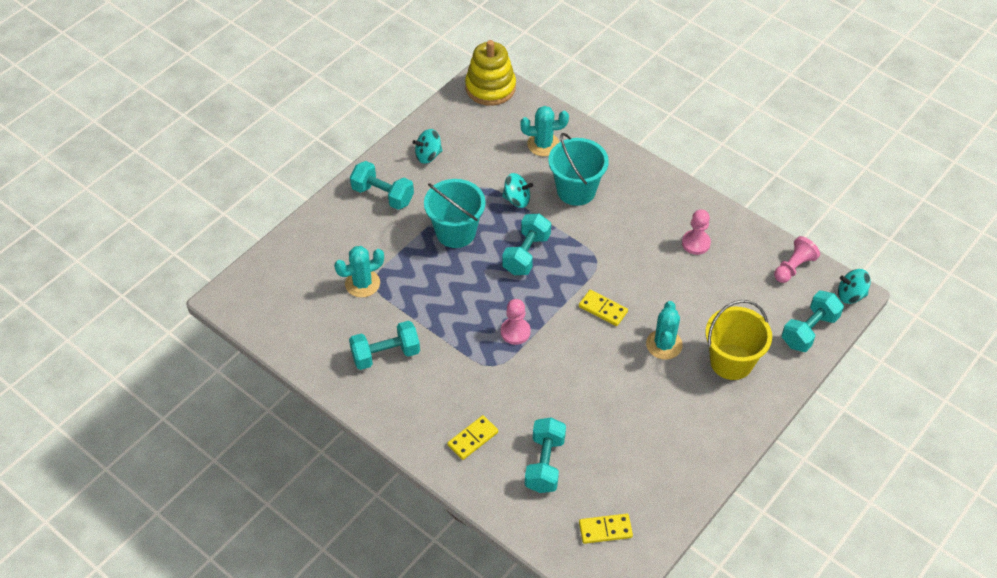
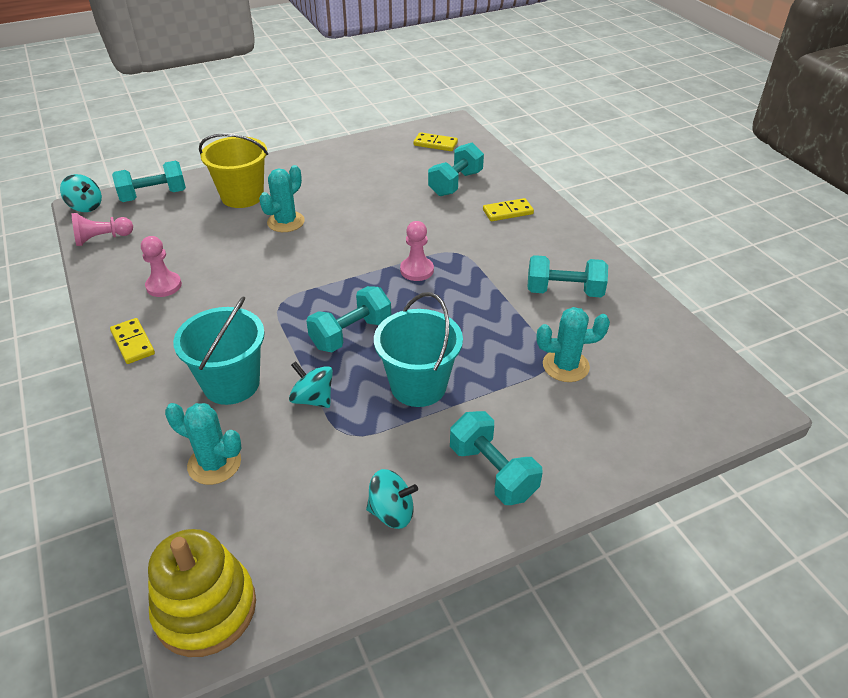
camera: 155 degrees left, 10 degrees down
(603, 309) = (315, 262): yellow domino -> yellow domino (133, 343)

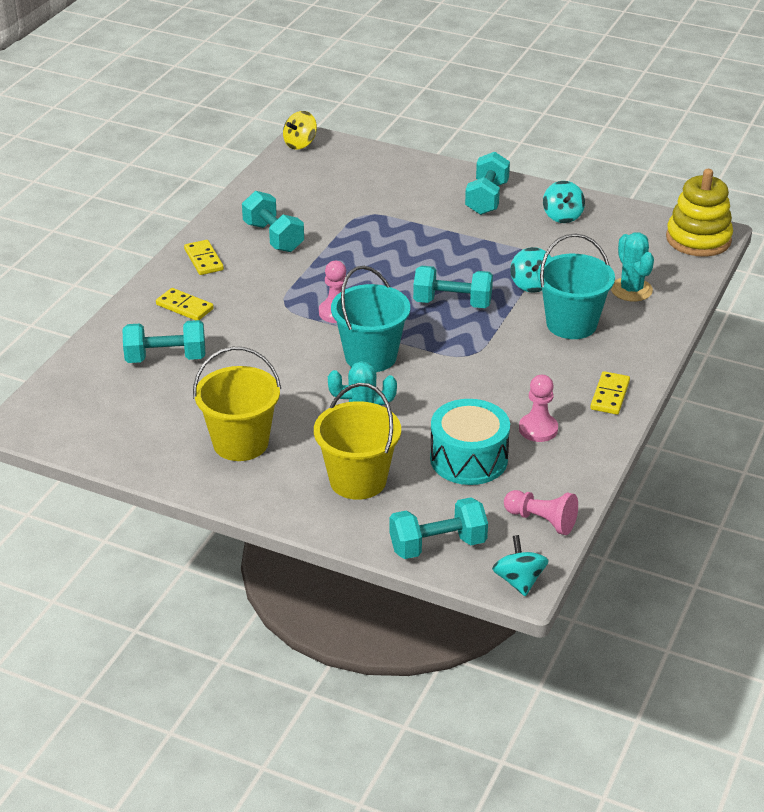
camera: 130 degrees left, 5 degrees down
(154, 196) = (437, 545): turquoise dumbbell -> turquoise dumbbell turned 45 degrees counterclockwise
(190, 242) = (469, 459): none -> turquoise drum
(335, 175) = (240, 443): none -> yellow bucket
(392, 512) = (562, 216): turquoise spinning top -> turquoise spinning top turned 150 degrees counterclockwise
(418, 386) = (459, 252): turquoise bucket -> turquoise bucket (370, 356)
(435, 144) = (91, 411): yellow domino -> yellow domino (204, 260)
(565, 366) = (359, 208): turquoise cactus -> none
(745, 395) = (300, 144): none -> yellow spinning top

